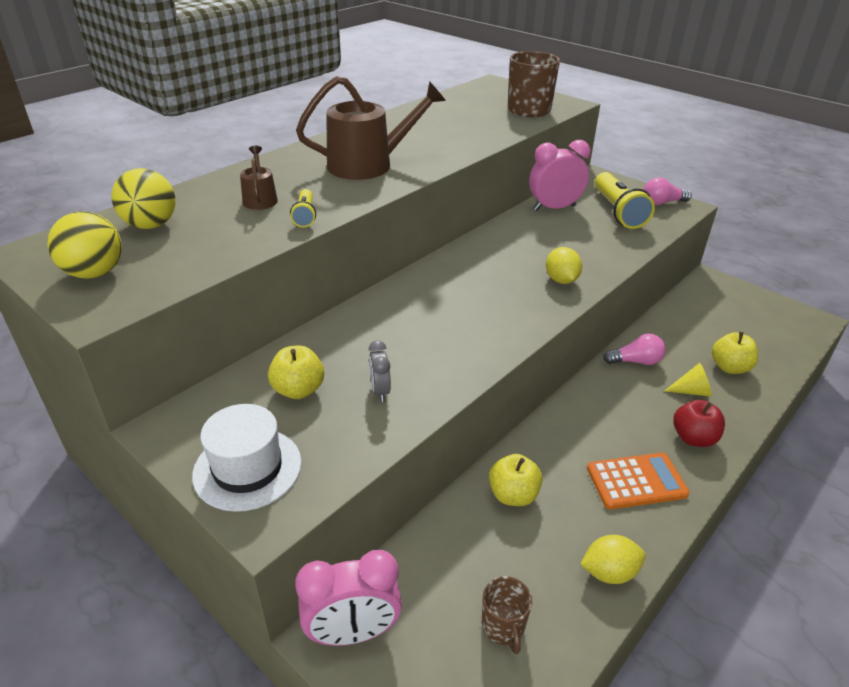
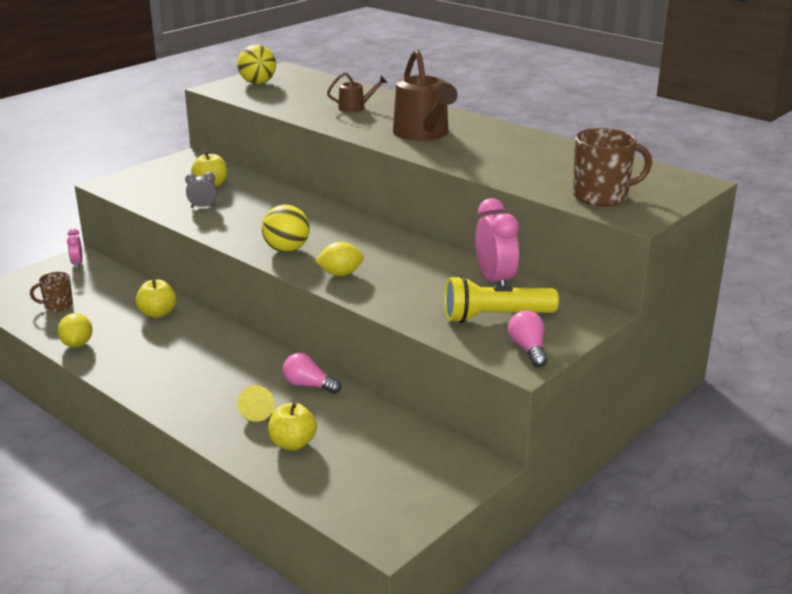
camera: 90 degrees right, 10 degrees down
(151, 225) = (316, 87): yellow ball -> yellow ball (286, 250)
(247, 468) = (147, 178): white hat -> none
(305, 216) = (327, 120): yellow flashlight -> none
(353, 633) = (77, 264): pink clock -> pink clock, size x0.52
(635, 361) = (308, 385): pink light bulb -> pink light bulb turned 120 degrees clockwise
(636, 481) = (153, 365): orange calculator -> none
(693, 438) = (193, 401): red apple -> none

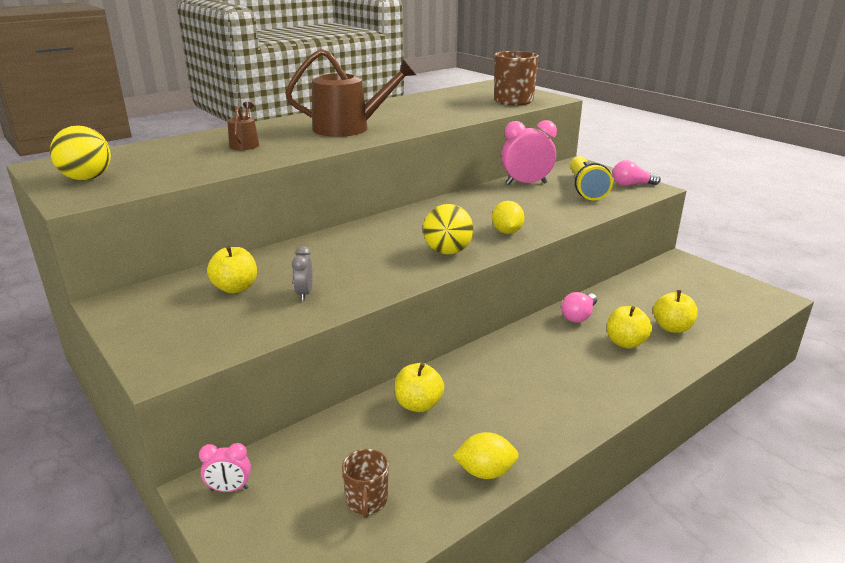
camera: 80 degrees left, 0 degrees up
(258, 411) = (625, 343): yellow cone -> yellow apple

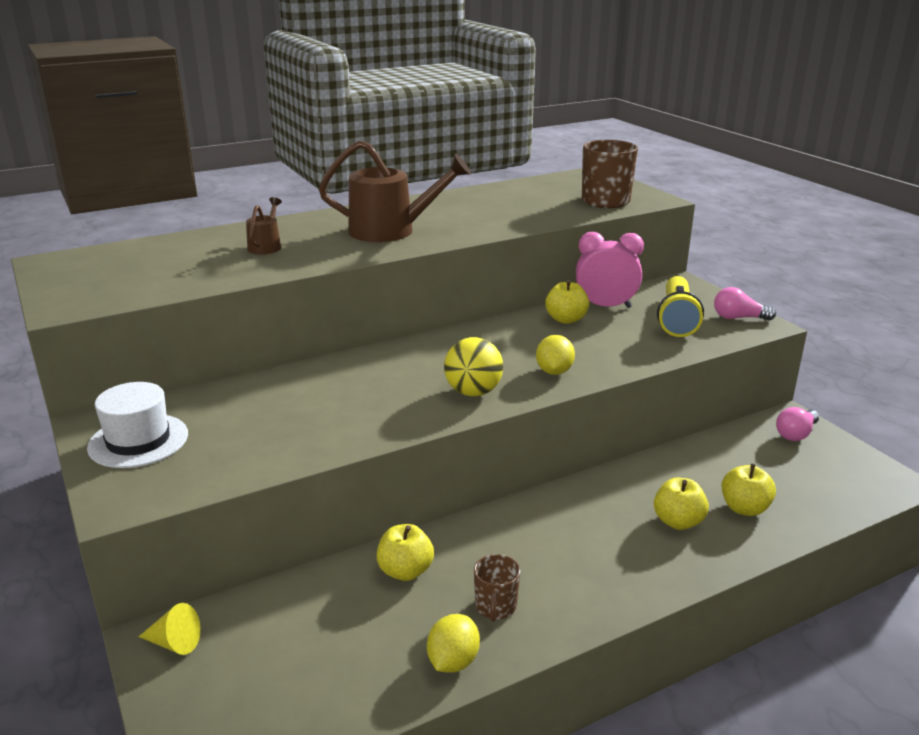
camera: 10 degrees right, 0 degrees up
(87, 179) = (84, 282): yellow ball -> none
(163, 313) = (138, 441): none -> white hat
(229, 489) = (174, 643): pink clock -> yellow cone
(235, 288) = (223, 417): yellow apple -> yellow apple (566, 319)
(304, 294) = (293, 431): grey clock -> none
(367, 501) = (313, 677): brown mug -> brown mug (495, 607)
(485, 472) = (453, 661): yellow lemon -> yellow lemon turned 75 degrees counterclockwise
(579, 316) = (633, 481): pink light bulb -> pink light bulb (796, 434)

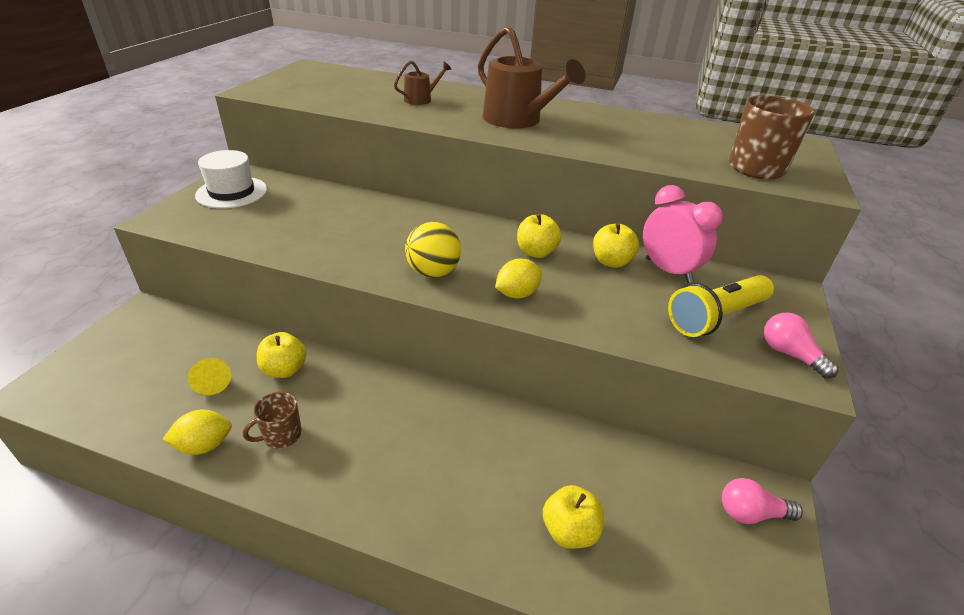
camera: 45 degrees right, 10 degrees up
(174, 643) = (145, 319): yellow cone -> yellow cone (212, 382)
(678, 522) = (495, 490): yellow apple -> yellow apple (536, 252)

